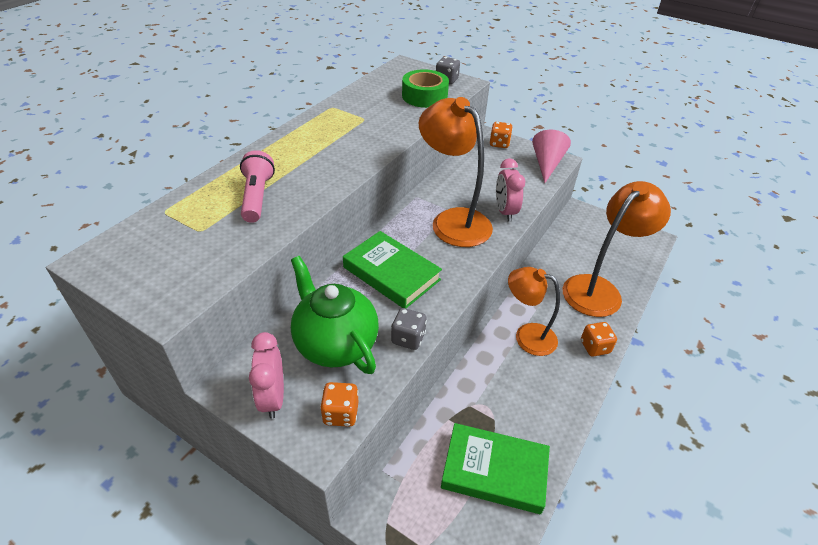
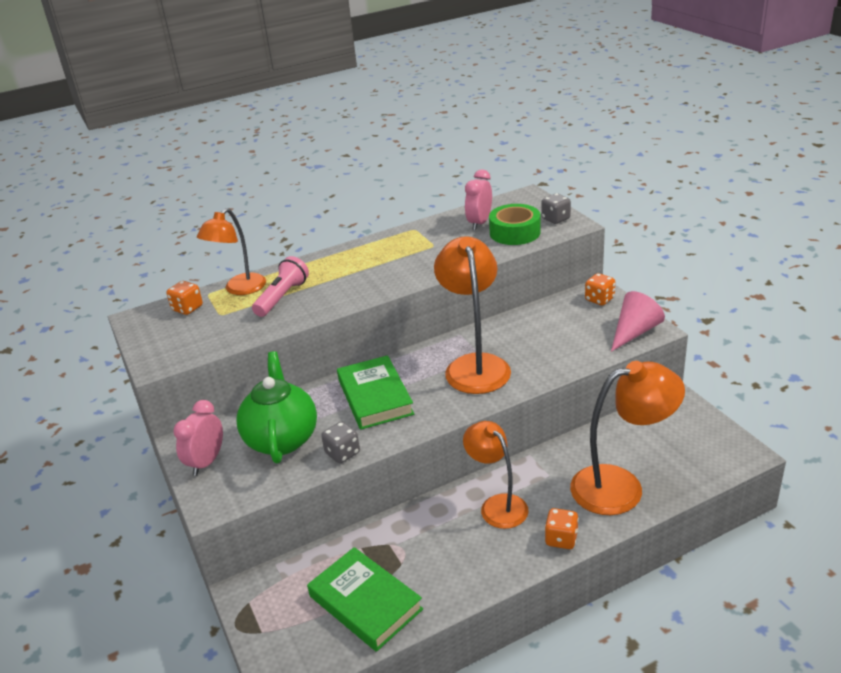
camera: 35 degrees right, 10 degrees down
(199, 198) = (240, 289): none -> orange lamp
(341, 413) = (244, 490): orange dice -> orange dice (187, 308)
(505, 212) = (537, 370): pink clock -> pink clock (479, 223)

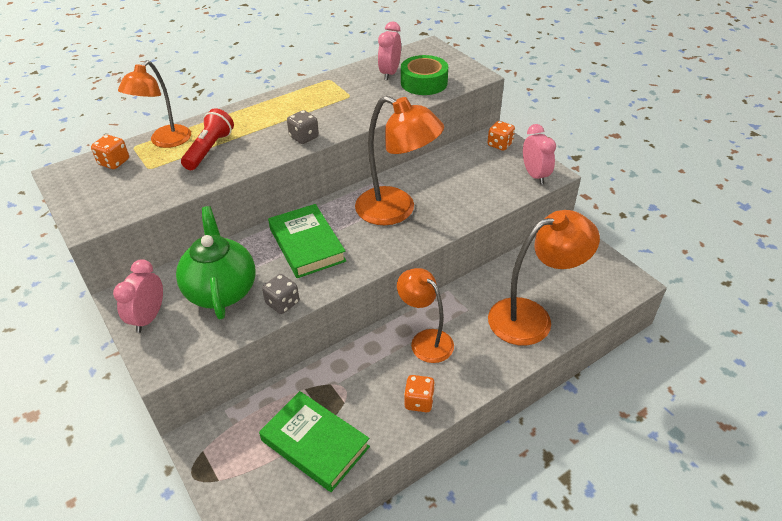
camera: 10 degrees left, 10 degrees up
(282, 297) = (209, 149): pink flashlight -> red flashlight
(475, 365) = (396, 210): orange lamp -> orange lamp turned 135 degrees clockwise
(555, 219) = (459, 69): grey dice -> grey dice (304, 137)
(561, 539) = (486, 370): orange dice -> orange dice (419, 401)
(634, 332) = (535, 175): pink cone -> pink clock

